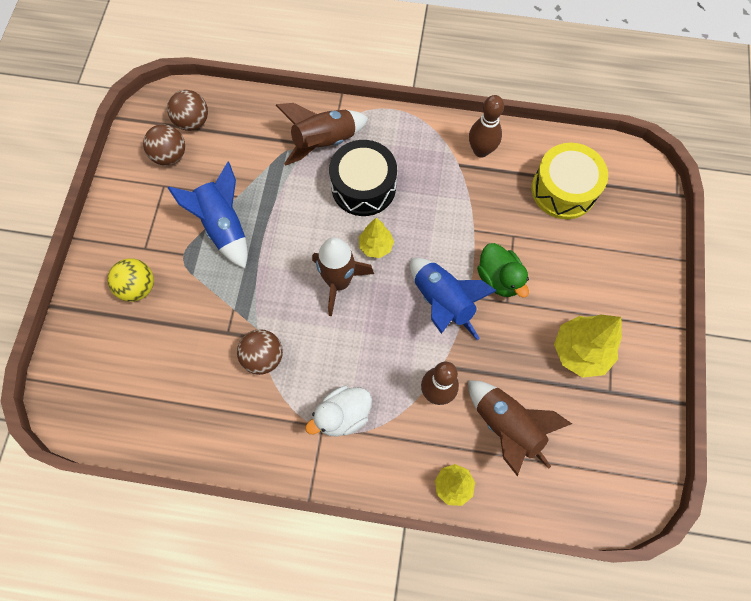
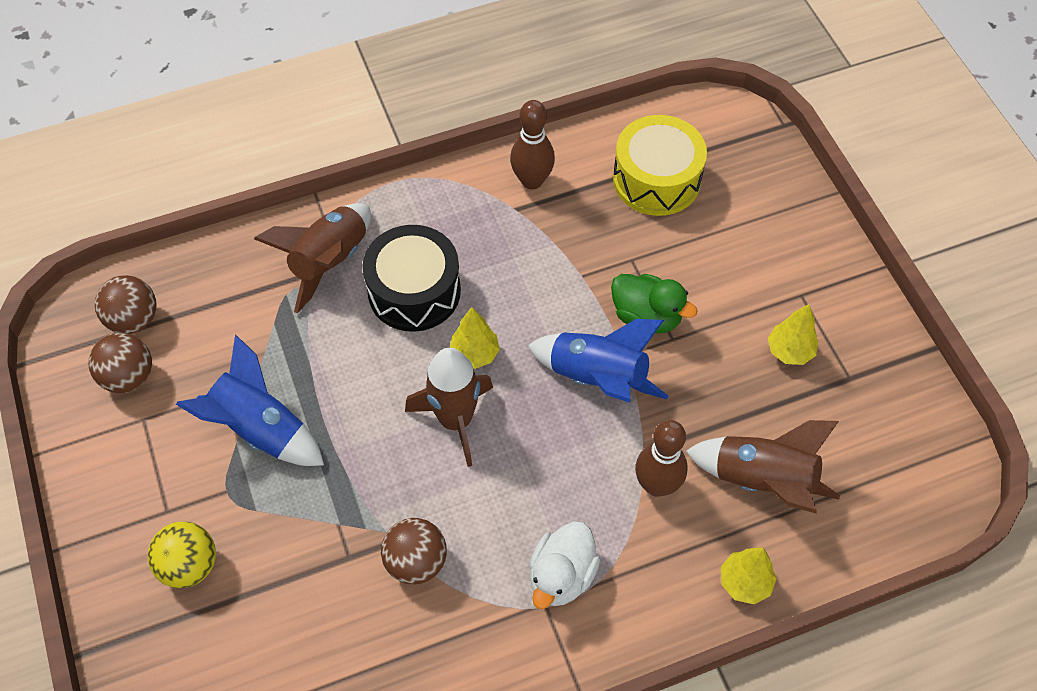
camera: 30 degrees left, 10 degrees down
(580, 352) = (789, 351): yellow tree -> yellow tree, size x0.60

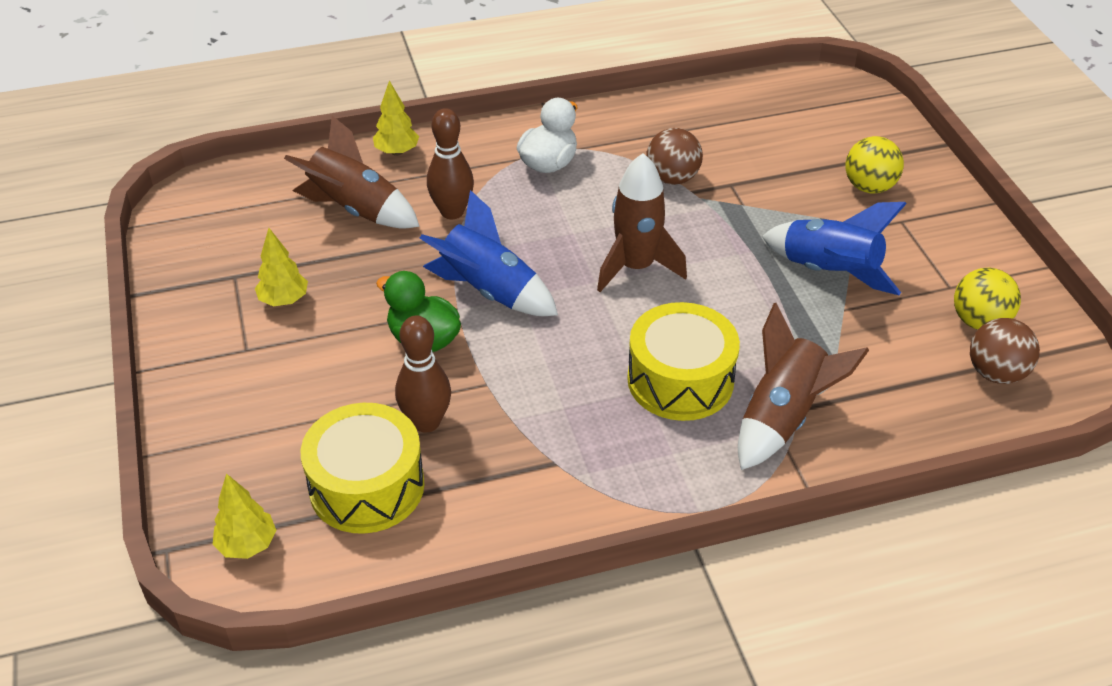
camera: 175 degrees left, 15 degrees down
(129, 377) = (979, 321): brown ball -> yellow ball
(414, 291) = (680, 380): black drum -> yellow drum
(474, 354) = (614, 318): yellow tree -> yellow tree (247, 545)
(532, 180) = (529, 496): brown bowling pin -> brown bowling pin (426, 422)

